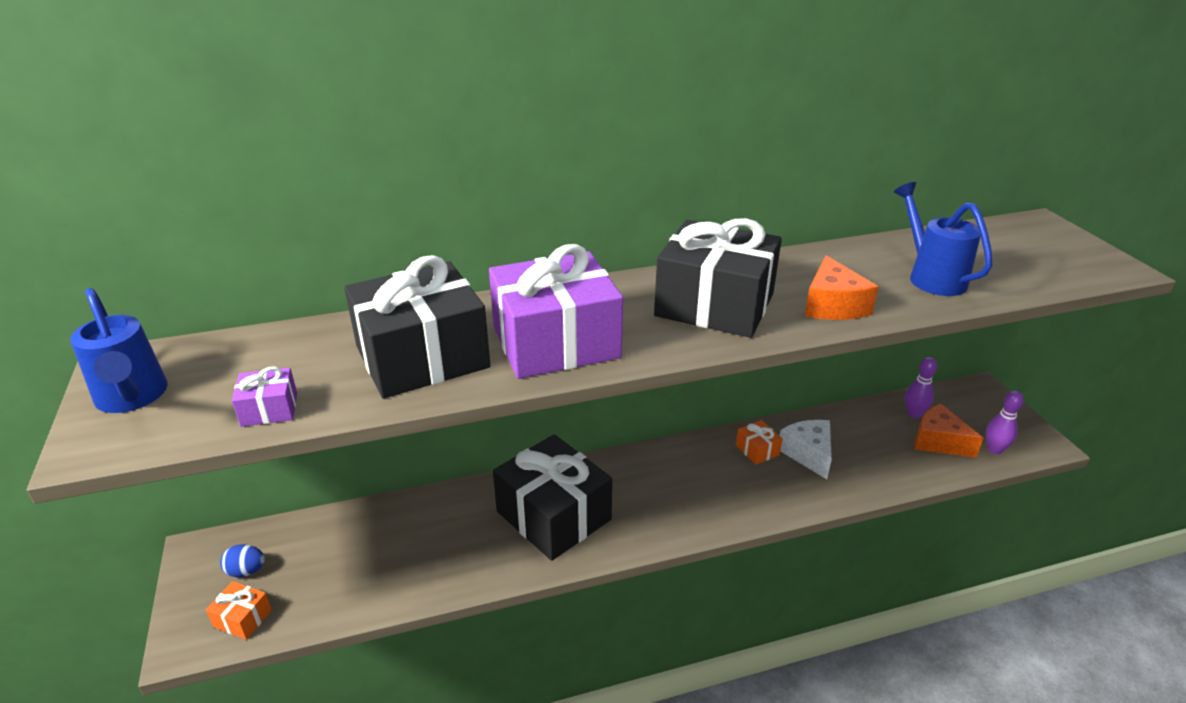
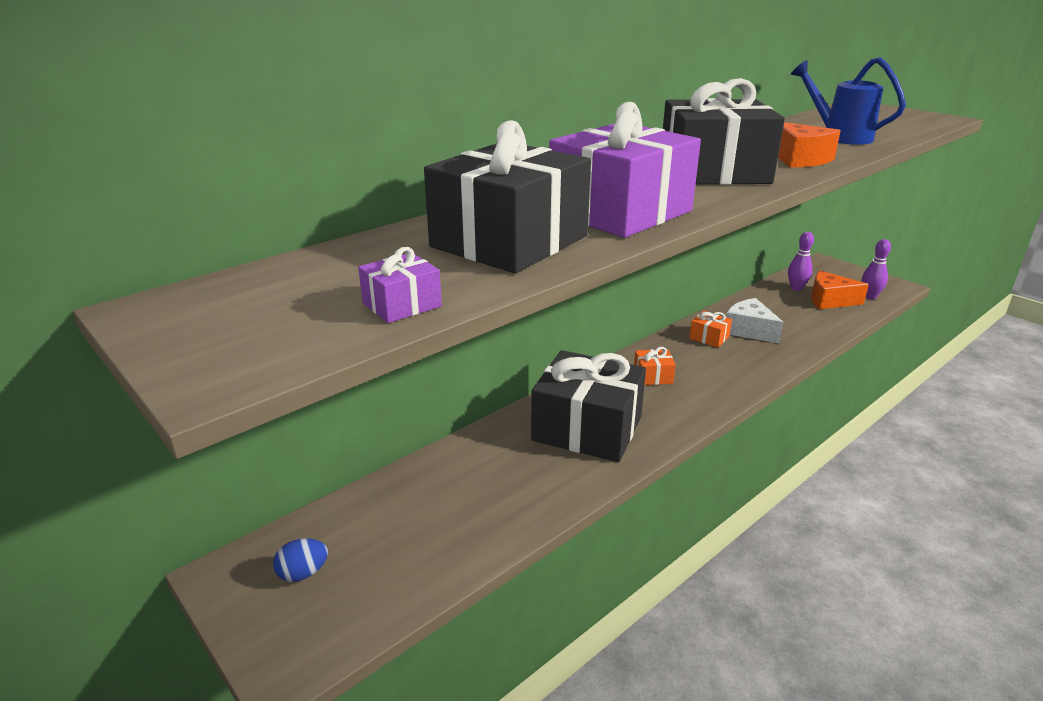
camera: 25 degrees left, 5 degrees down
(132, 398) = (211, 331): blue watering can -> none
(243, 618) = (339, 617): orange gift -> orange gift (653, 376)

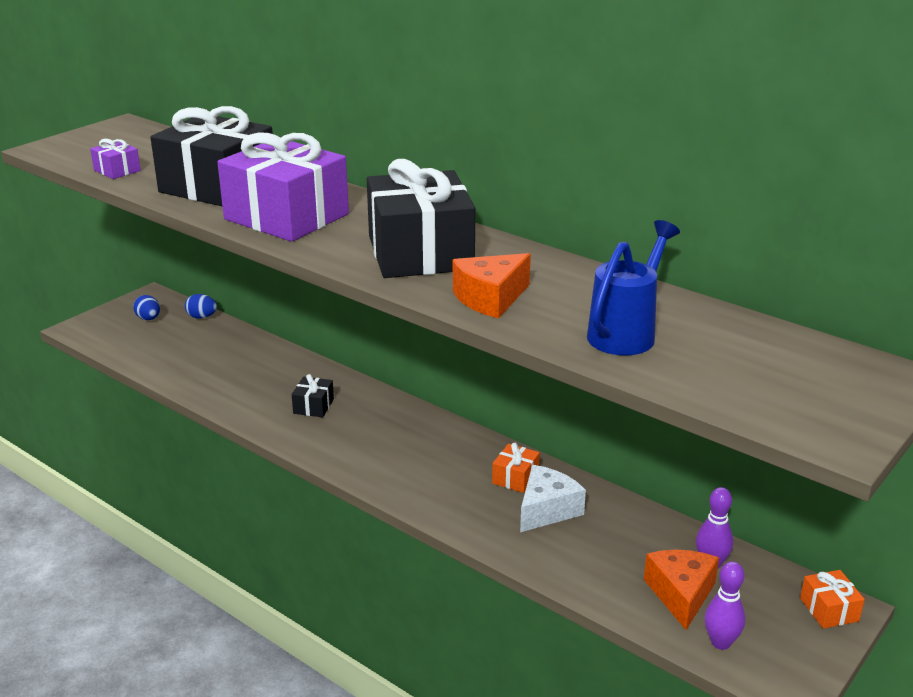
camera: 80 degrees right, 0 degrees up
(331, 515) = (202, 317): none -> blue egg
(587, 428) = (313, 406): black gift -> black gift, size x0.42
(653, 376) = (413, 439): orange gift -> orange gift (829, 609)

